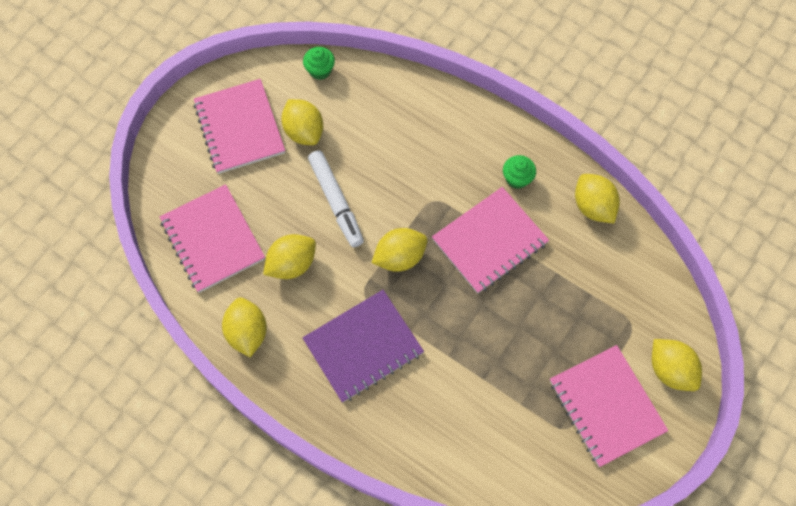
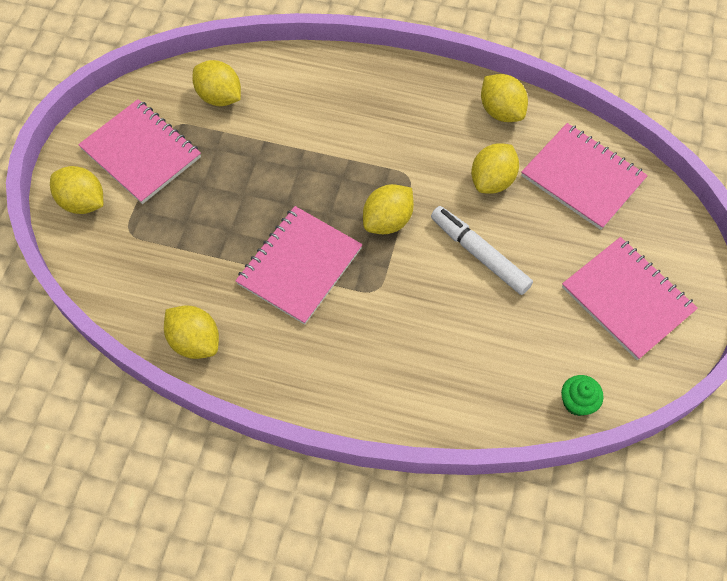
camera: 160 degrees right, 5 degrees down
(304, 131) = (554, 319): yellow lemon -> yellow lemon (219, 97)
(363, 346) = (388, 132): purple notebook -> none
(517, 178) = (291, 345): green cupcake -> none

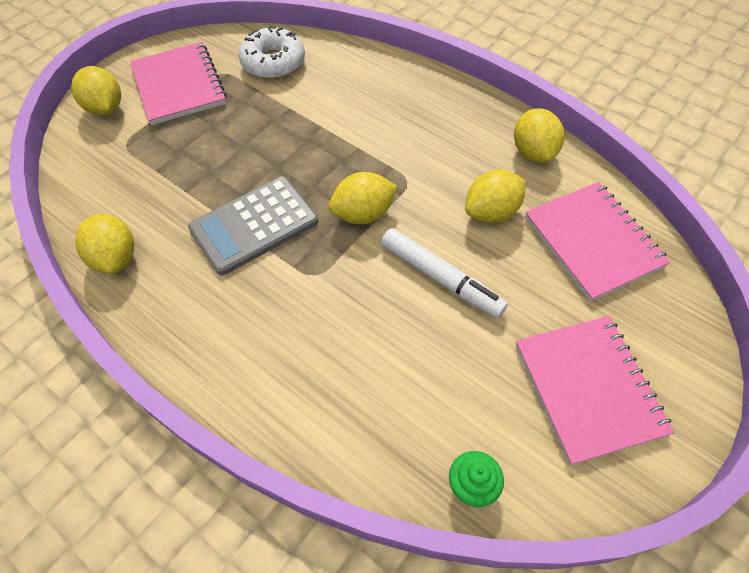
camera: 25 degrees right, 5 degrees down
(219, 97) = (273, 62): yellow lemon -> white donut
(299, 266) = (254, 225): pink notebook -> grey calculator
(479, 254) = (441, 278): white marker -> white marker turned 150 degrees clockwise

